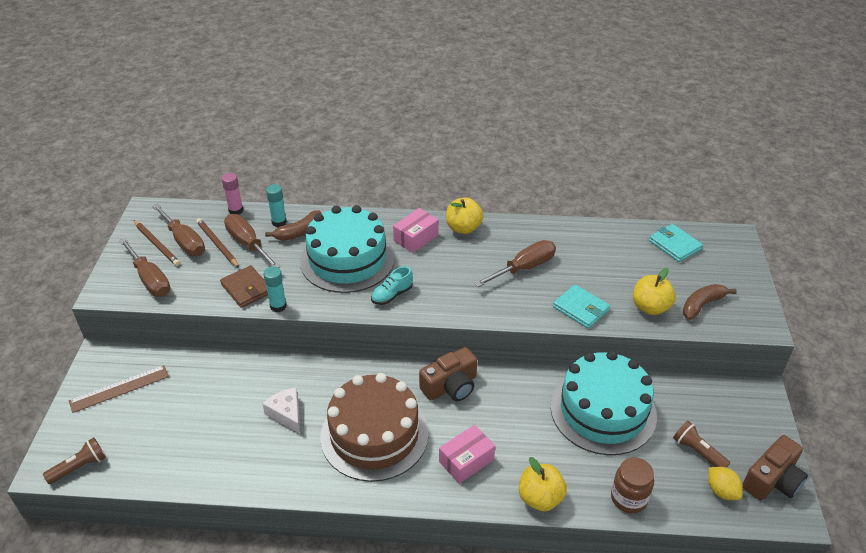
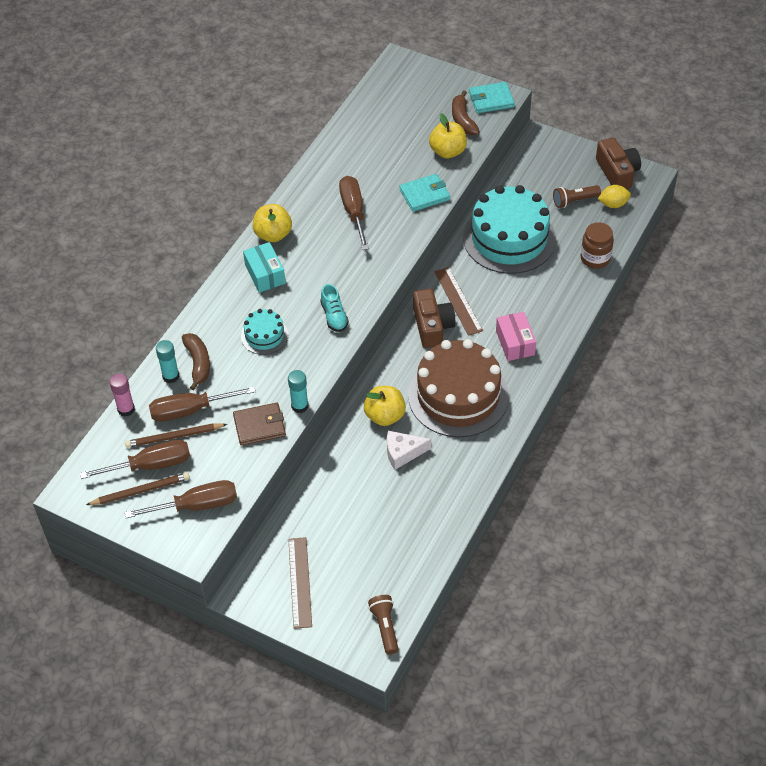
camera: 65 degrees left, 10 degrees up
(347, 259) = (264, 335): turquoise cake -> turquoise cake, size x0.47
(416, 238) = (265, 274): pink box -> turquoise box
(494, 396) = (458, 301): none -> brown ruler
(540, 498) = (571, 310): yellow apple -> yellow apple (385, 416)
(675, 245) = (385, 103): turquoise wallet -> turquoise wallet (491, 100)

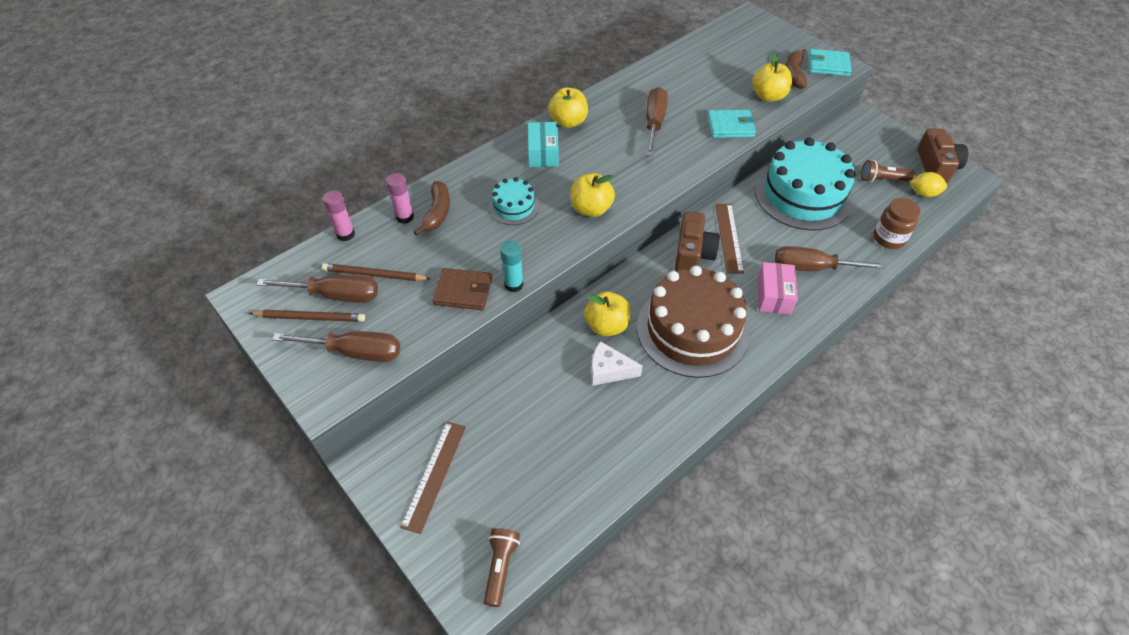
camera: 20 degrees right, 0 degrees up
(171, 376) = (405, 217): turquoise glue stick -> pink glue stick
(190, 410) = (404, 254): brown screwdriver -> brown screwdriver (812, 268)
(334, 316) = (591, 209): turquoise shoe -> yellow apple

